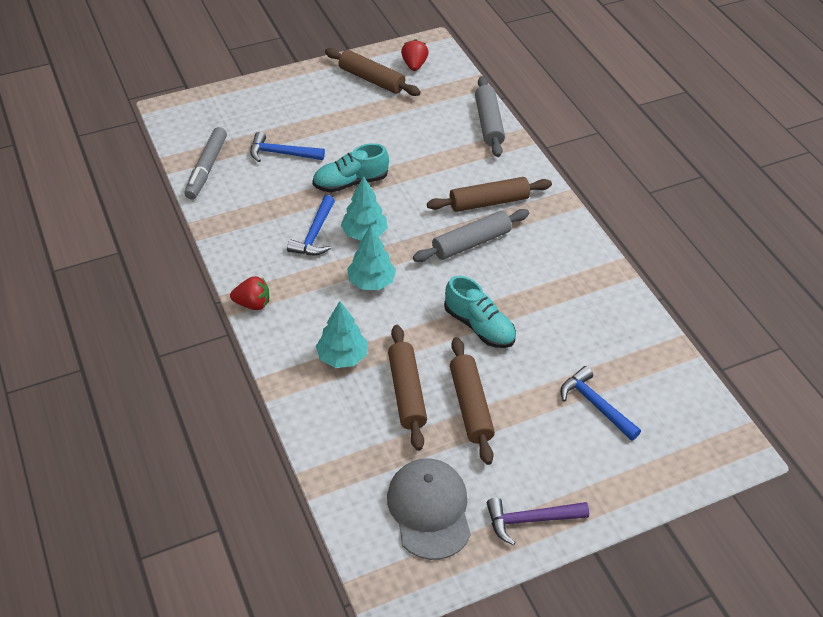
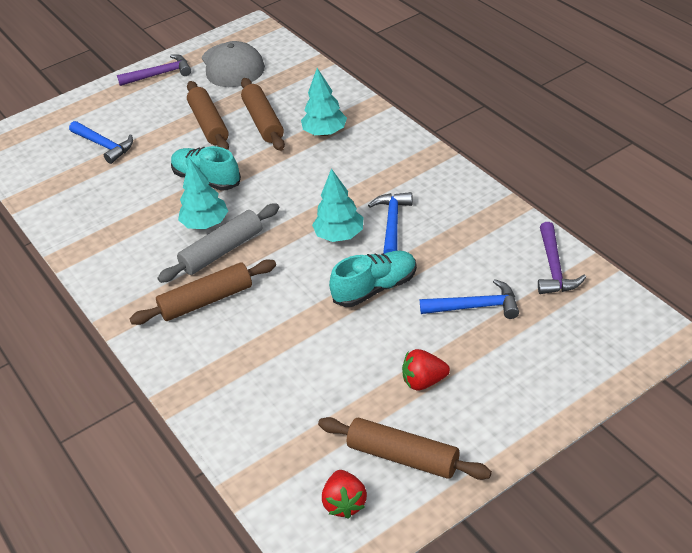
camera: 175 degrees right, 5 degrees down
(206, 168) = (554, 267): grey marker -> purple hammer
(253, 304) = (423, 152): red strawberry -> red strawberry (424, 381)
(371, 282) = (318, 193): turquoise tree -> turquoise tree (205, 224)
(488, 123) = (215, 415): grey rolling pin -> none

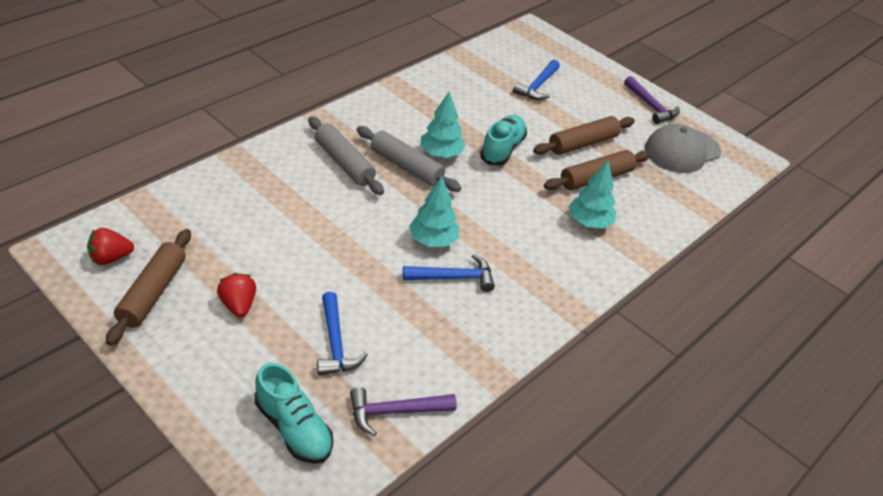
camera: 70 degrees right, 0 degrees up
(206, 300) = (344, 163): brown rolling pin -> grey rolling pin
(375, 288) = (360, 268): turquoise shoe -> turquoise shoe (294, 428)

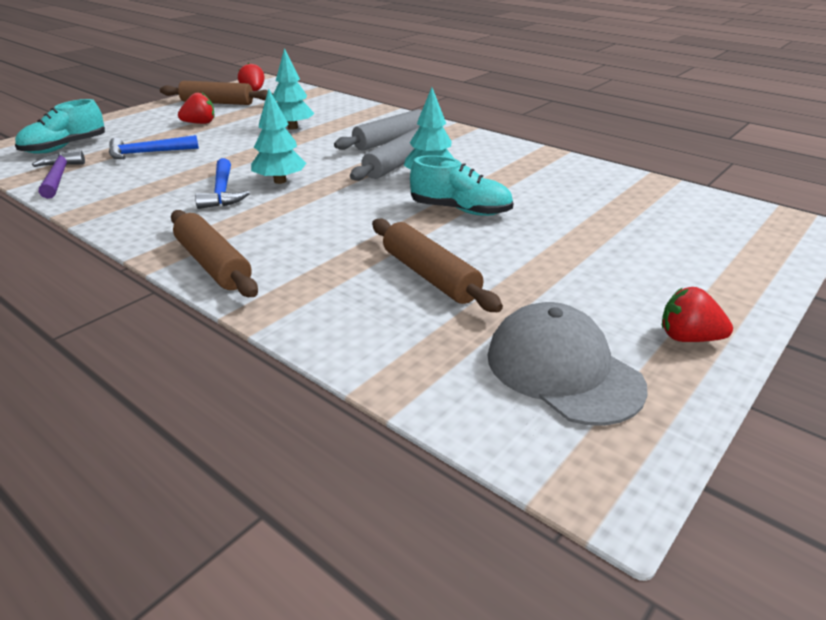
camera: 90 degrees right, 10 degrees down
(537, 86) = (636, 231): blue hammer -> none
(583, 143) = (512, 266): brown rolling pin -> brown rolling pin (213, 264)
(589, 222) = (325, 269): turquoise tree -> turquoise tree (292, 127)
(651, 106) = (688, 338): purple hammer -> red strawberry

